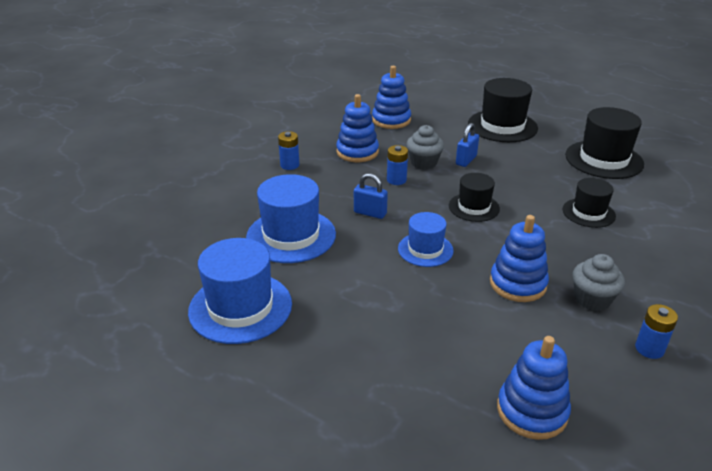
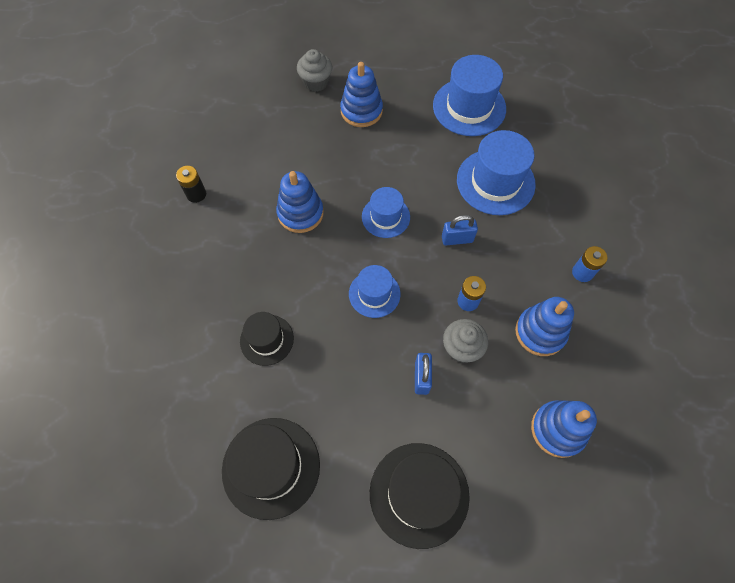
camera: 150 degrees right, 30 degrees up
(474, 207) = (374, 294): black hat -> blue hat
(532, 411) = (259, 118): blue stacking toy -> blue stacking toy (361, 111)
(592, 299) = (242, 223): grey cupcake -> grey cupcake (316, 82)
(649, 349) = (196, 194): blue battery -> black battery

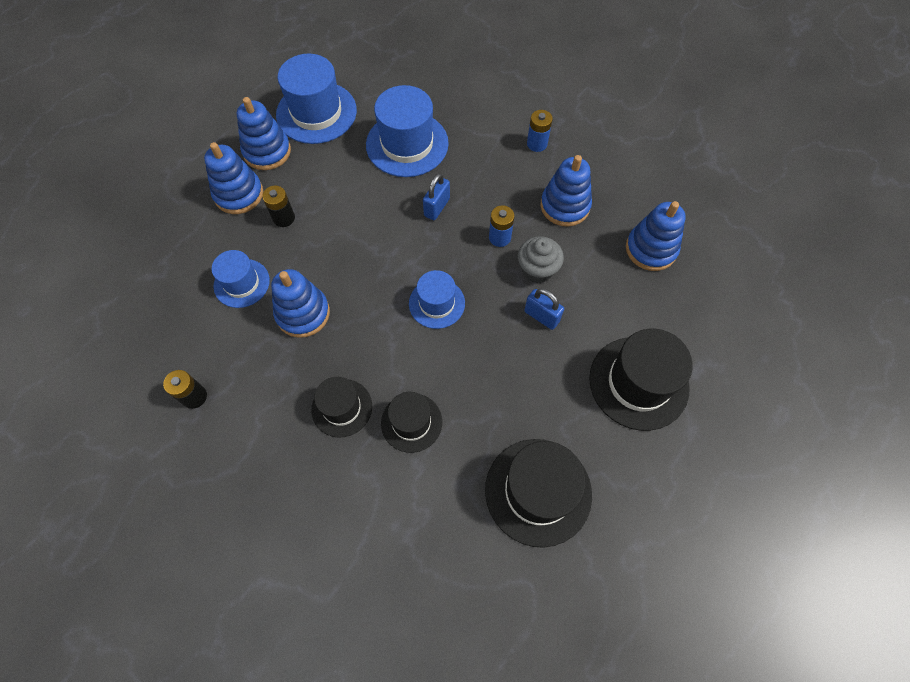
camera: 55 degrees left, 0 degrees up
(247, 286) = (342, 408): none -> black hat
(316, 82) = (167, 210): grey cupcake -> none
(365, 150) = (284, 218): none -> black battery
(385, 217) = (368, 246): blue hat -> blue hat (241, 283)
(409, 102) = (267, 151): none -> blue stacking toy

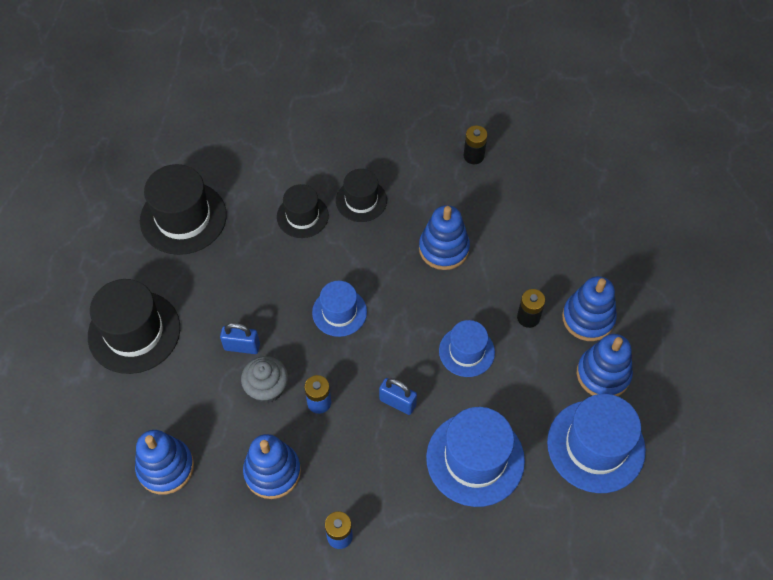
camera: 150 degrees right, 5 degrees down
(241, 283) = (513, 246): blue hat -> blue hat (466, 351)
(437, 207) = (397, 402): blue padlock -> blue padlock turned 60 degrees counterclockwise

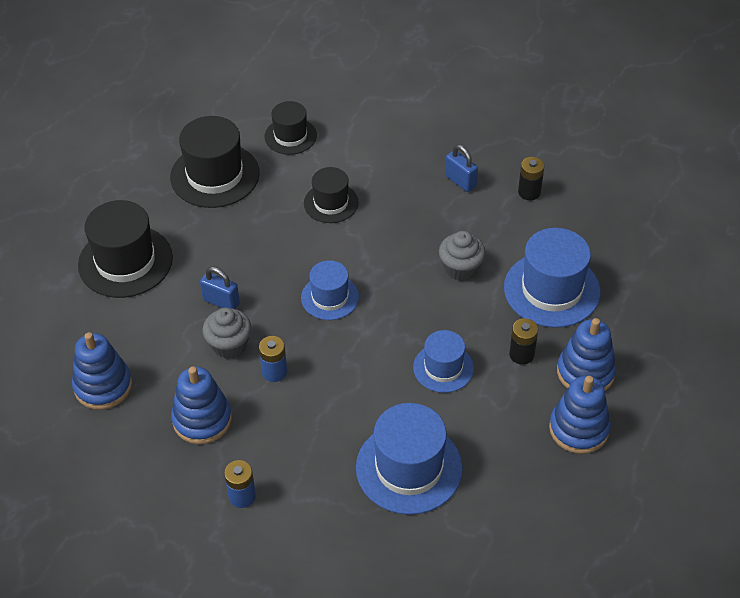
camera: 20 degrees right, 10 degrees down
(361, 200) = (395, 204): black hat -> black hat (290, 136)
(397, 402) = (352, 394): blue padlock -> blue padlock (460, 181)
(443, 248) = (461, 268): blue stacking toy -> grey cupcake
(596, 446) = (541, 493): blue hat -> blue hat (552, 289)

